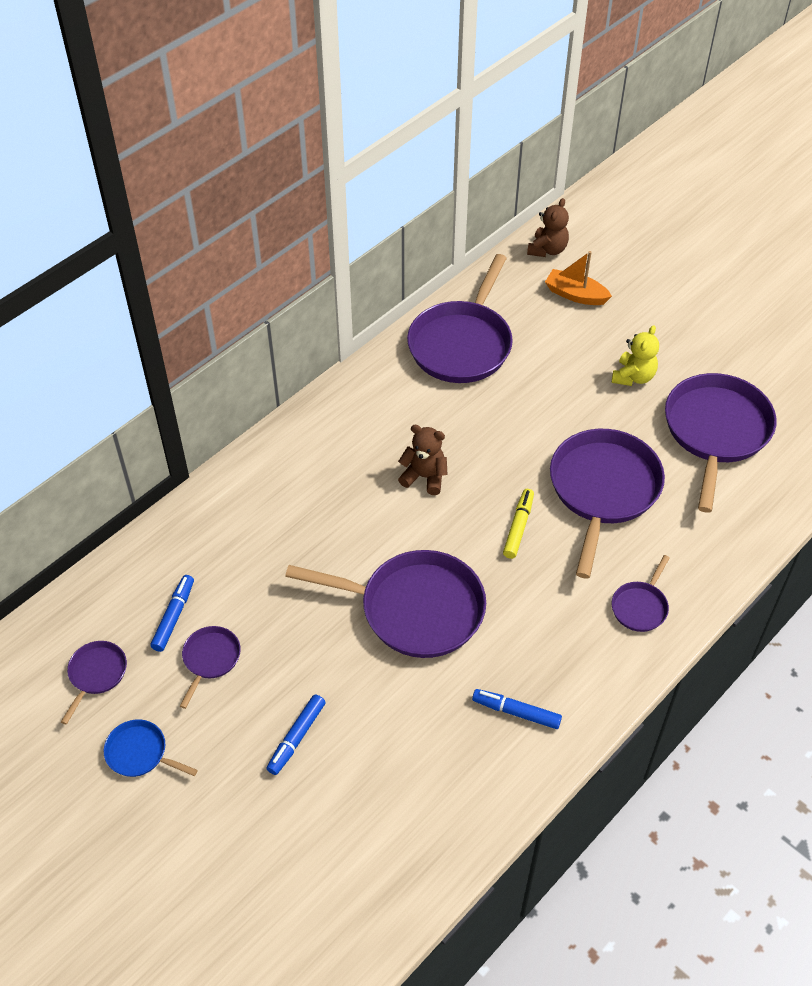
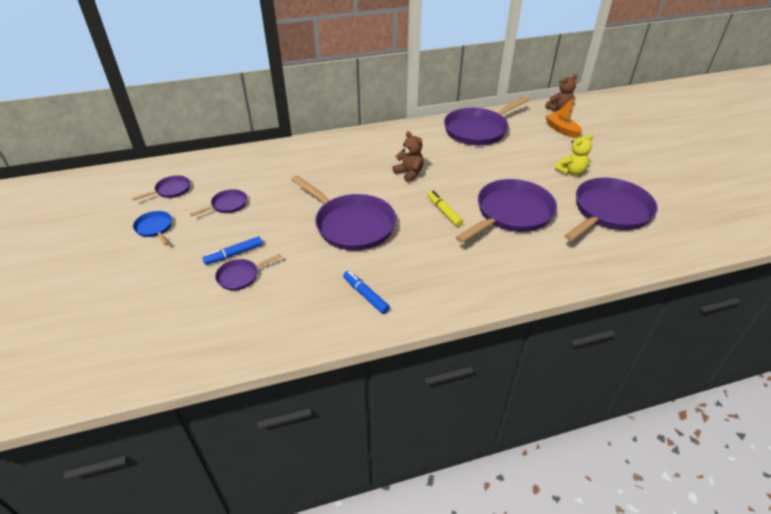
camera: 30 degrees right, 10 degrees down
(174, 616) = (229, 182): blue marker -> none
(518, 527) = (444, 212): yellow marker -> yellow marker turned 75 degrees counterclockwise
(640, 606) = (490, 276): purple pan -> purple pan (240, 276)

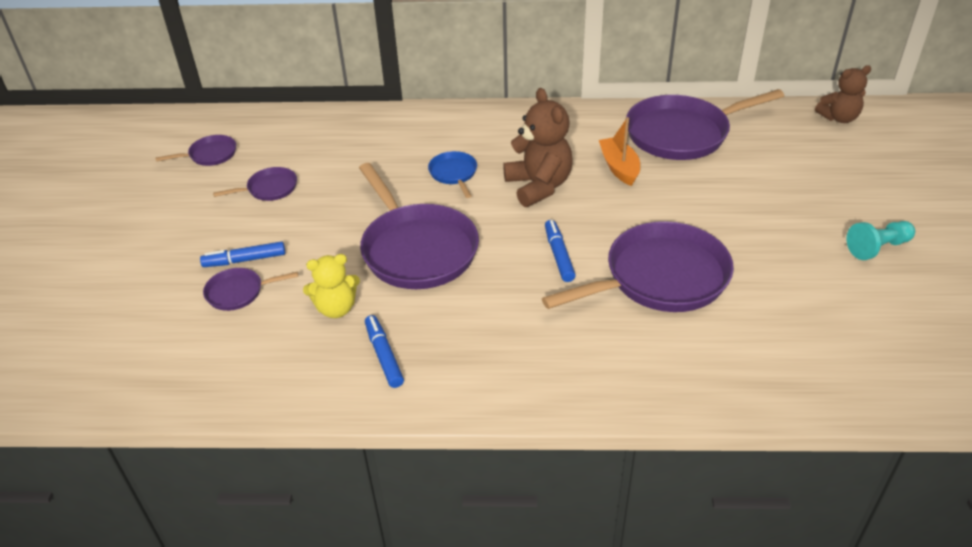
camera: 20 degrees right, 0 degrees up
(155, 228) = (167, 204): blue pan -> blue pan (454, 174)
(409, 173) = (539, 186): brown teddy bear -> brown teddy bear, size x1.53
(444, 212) = (558, 255): yellow marker -> blue marker
(562, 130) = (822, 154): orange boat -> orange boat (619, 167)
(571, 172) = (797, 228): yellow teddy bear -> yellow teddy bear (336, 308)
(609, 212) = (823, 307): purple pan -> none
(619, 175) = (877, 248): none -> turquoise pawn

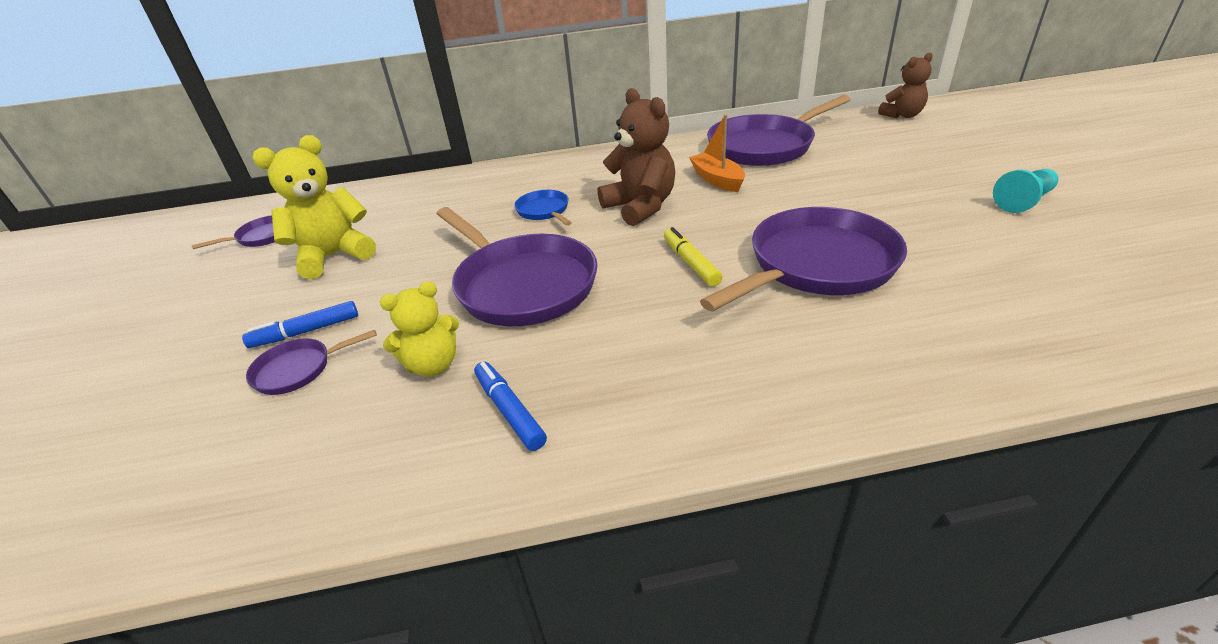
camera: 10 degrees left, 5 degrees down
(269, 189) = (334, 256): purple pan -> yellow teddy bear
(558, 255) = (690, 263): blue marker -> yellow marker

